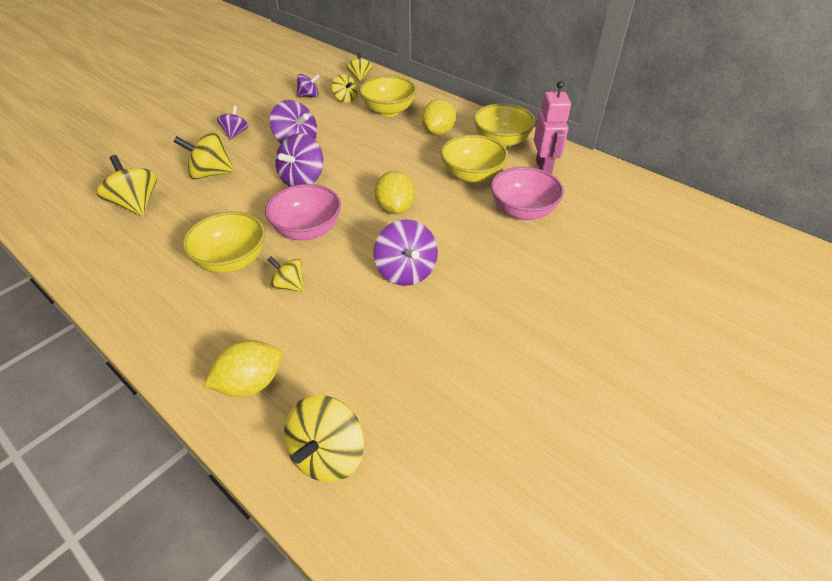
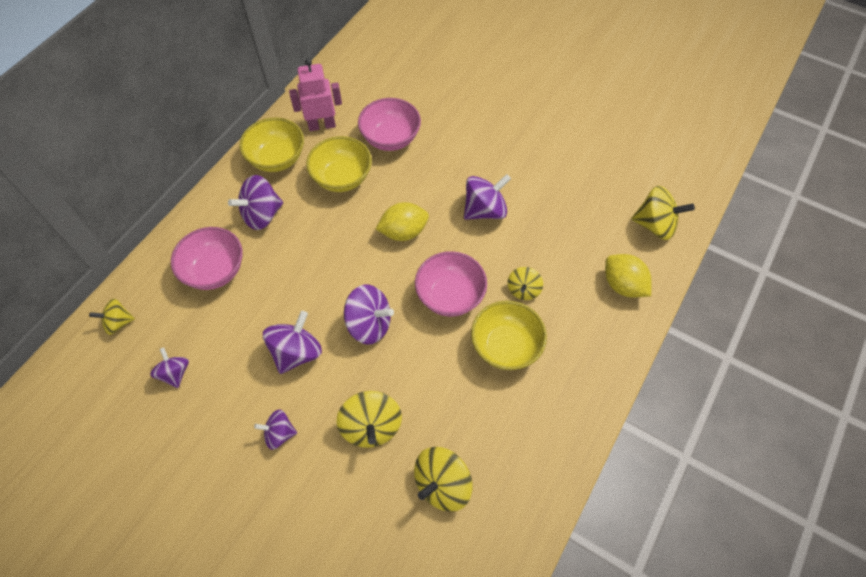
camera: 100 degrees left, 15 degrees up
(345, 99) = (183, 326): yellow spinning top -> none
(388, 111) = (215, 271): yellow bowl -> pink bowl
(438, 132) = (262, 215): yellow lemon -> purple spinning top

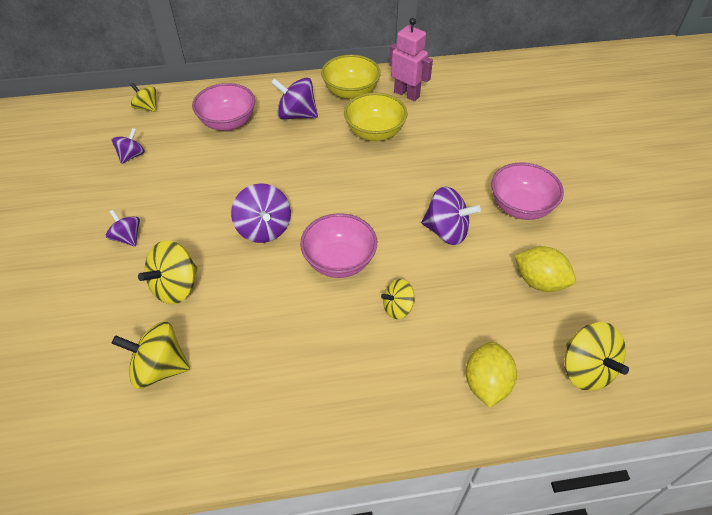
camera: 50 degrees right, 10 degrees down
(296, 352) = (202, 204): purple spinning top -> none
(390, 138) = (442, 135): pink bowl -> pink bowl (520, 207)
(403, 232) = (367, 195): yellow lemon -> yellow lemon (539, 281)
(505, 346) = (329, 330): yellow bowl -> none

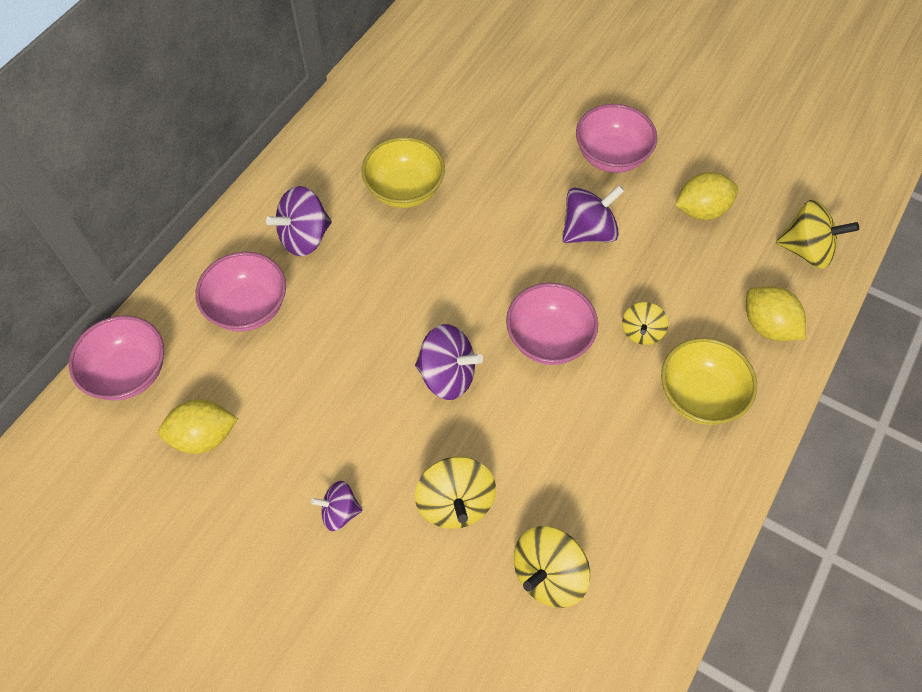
camera: 50 degrees left, 10 degrees up
(131, 155) = (204, 436): purple spinning top -> yellow lemon
(147, 107) = (129, 373): yellow spinning top -> pink bowl
(351, 92) = (321, 166): yellow bowl -> yellow bowl (699, 396)
(407, 94) = (376, 123): pink robot -> none

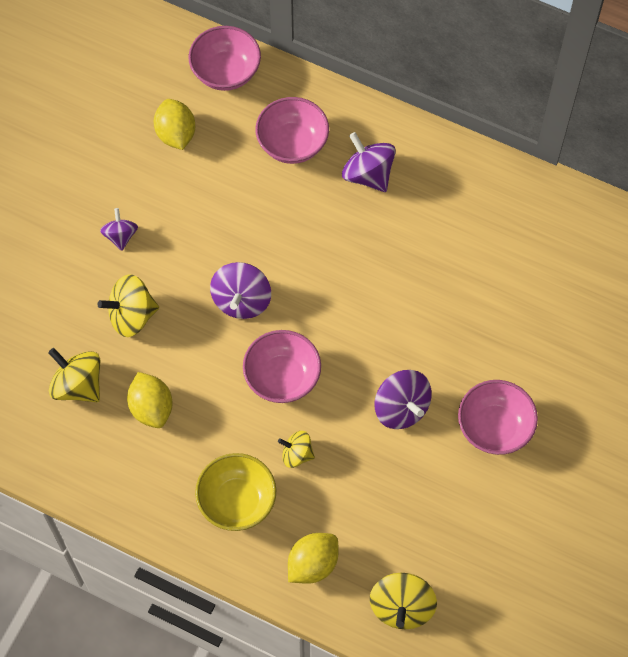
camera: 85 degrees right, 5 degrees up
(405, 190) = (429, 248): yellow bowl -> none
(701, 210) = (438, 511): yellow lemon -> yellow lemon (151, 408)

